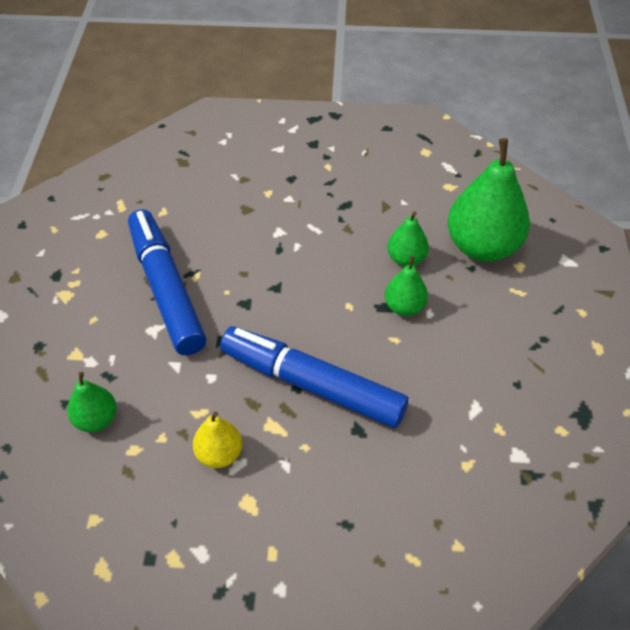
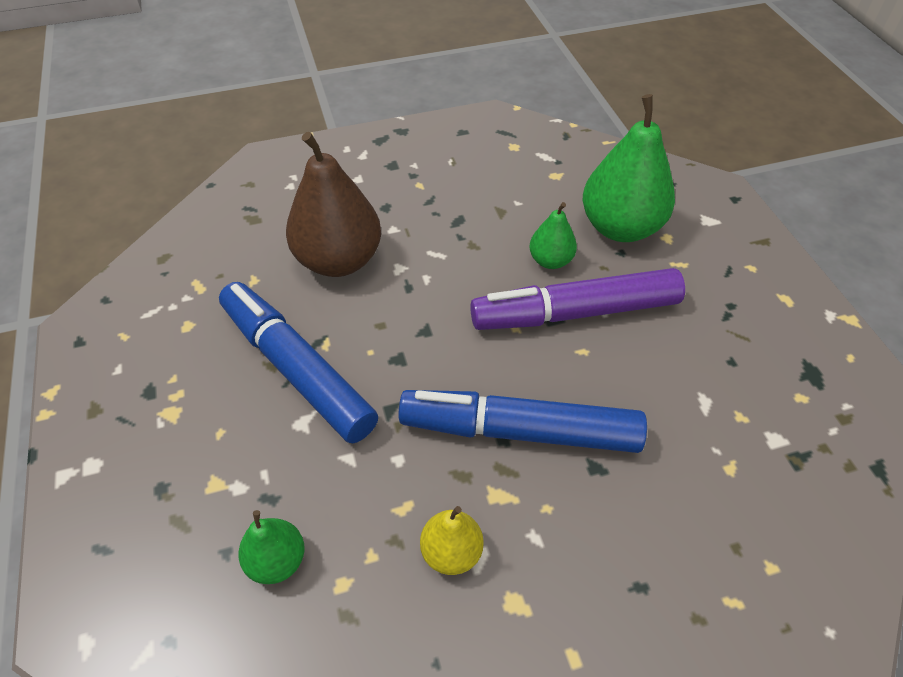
camera: 20 degrees left, 0 degrees up
(234, 213) = (339, 260): none -> brown pear
(404, 307) = (575, 312): green pear -> purple marker

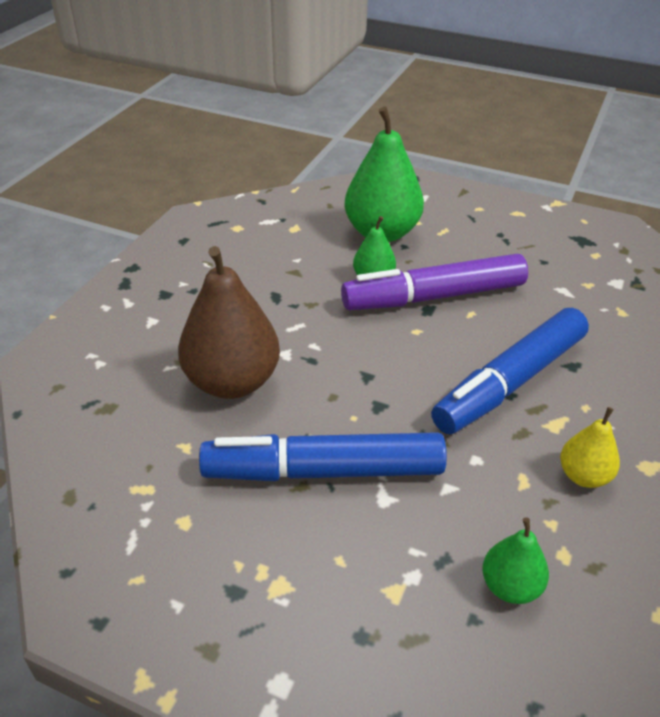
camera: 50 degrees left, 10 degrees down
(575, 312) = (433, 296): purple marker -> purple marker turned 45 degrees clockwise

